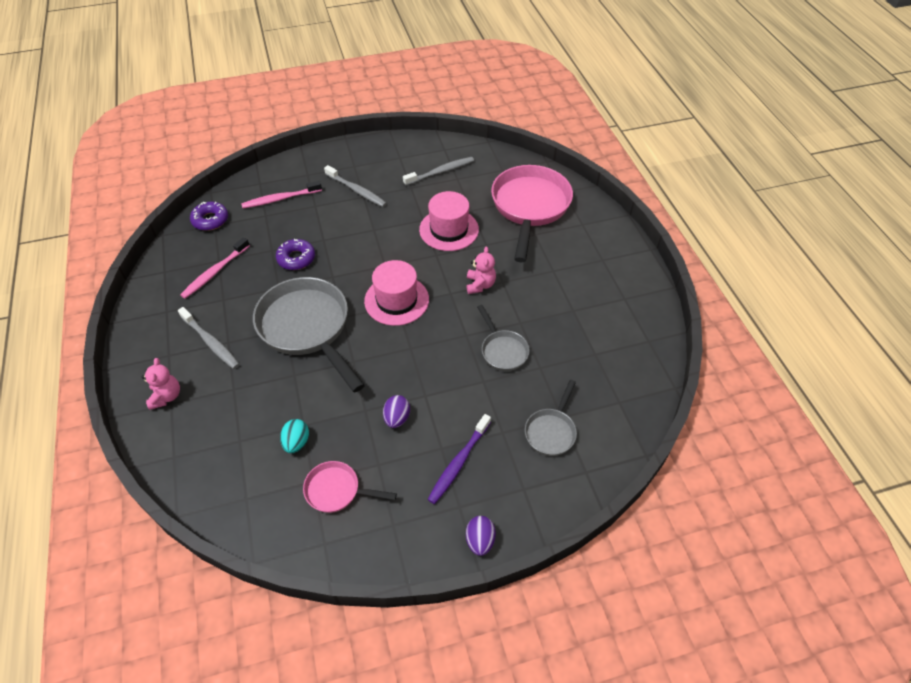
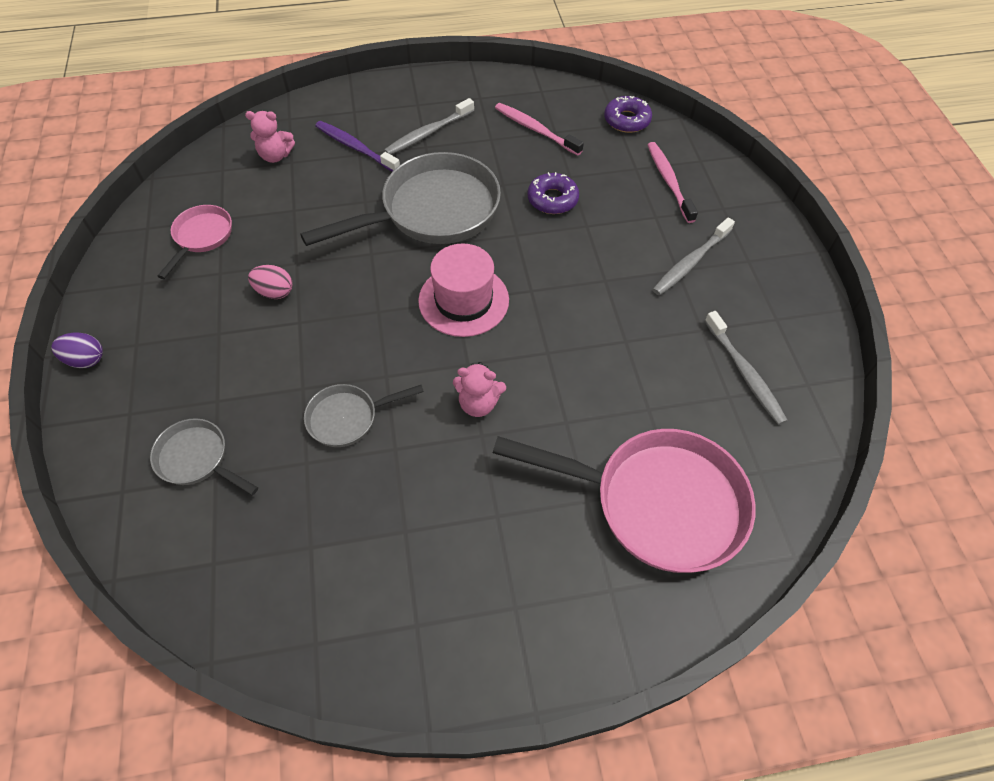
camera: 95 degrees right, 5 degrees up
(166, 396) = (363, 107): pink teddy bear -> pink teddy bear (275, 156)
(296, 442) = (273, 205): turquoise egg -> none
(397, 418) = (274, 292): purple egg -> pink egg
(449, 229) = (602, 373): pink hat -> none
(458, 462) = (191, 348): purple toothbrush -> purple toothbrush (355, 147)

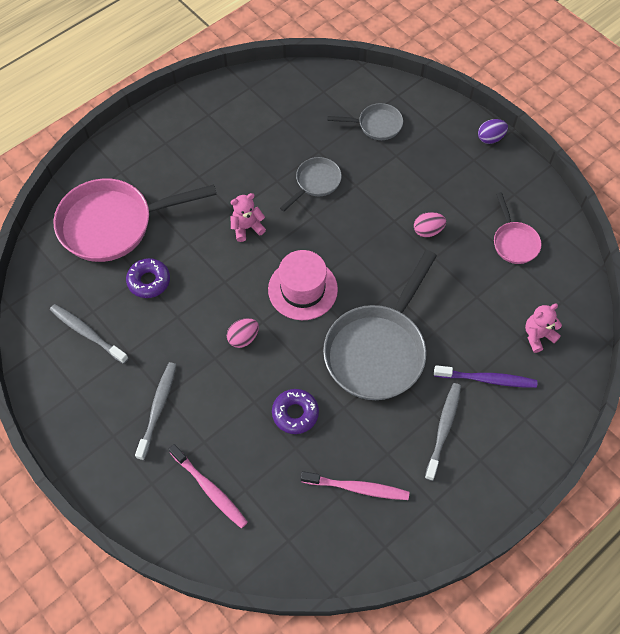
camera: 150 degrees right, 5 degrees up
(562, 284) = (243, 338): none -> pink egg
(627, 120) = (283, 551): purple donut -> purple donut (149, 281)

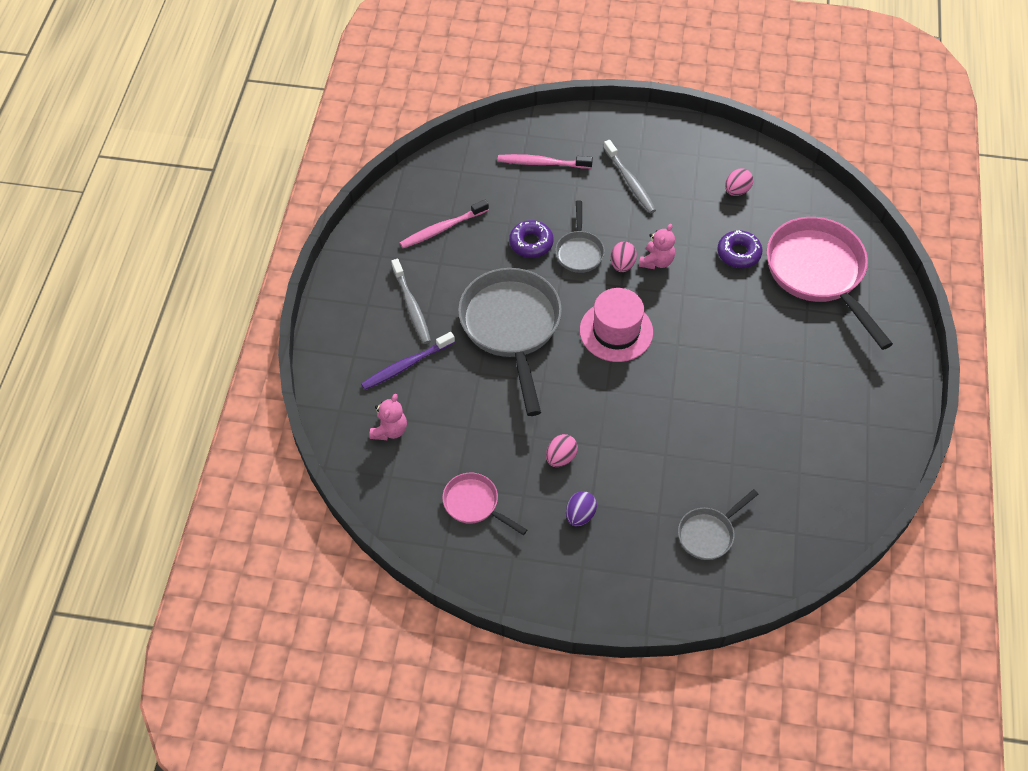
camera: 140 degrees right, 5 degrees down
(87, 333) = (737, 190): grey toothbrush -> pink egg
(114, 224) = (819, 274): pink pan -> pink pan turned 60 degrees counterclockwise
(247, 228) = (714, 347): pink teddy bear -> pink teddy bear (656, 261)
(315, 183) = (701, 430): grey pan -> grey pan (579, 251)
(490, 138) = (586, 606): purple egg -> purple egg (580, 515)

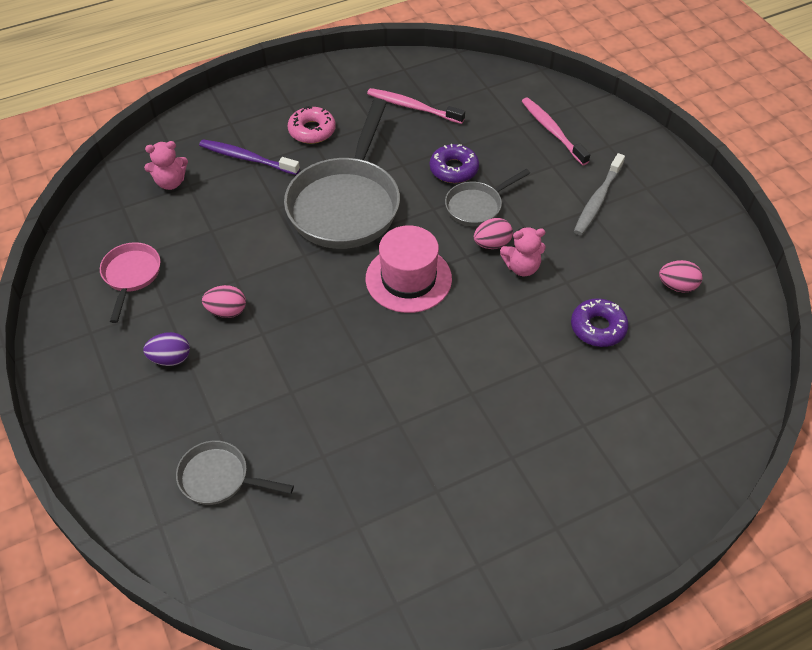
camera: 55 degrees right, 5 degrees down
(411, 306) = (312, 130): grey toothbrush -> pink donut
(511, 328) = (346, 204): grey pan -> grey pan turned 150 degrees clockwise
(819, 274) = (642, 412): pink pan -> none

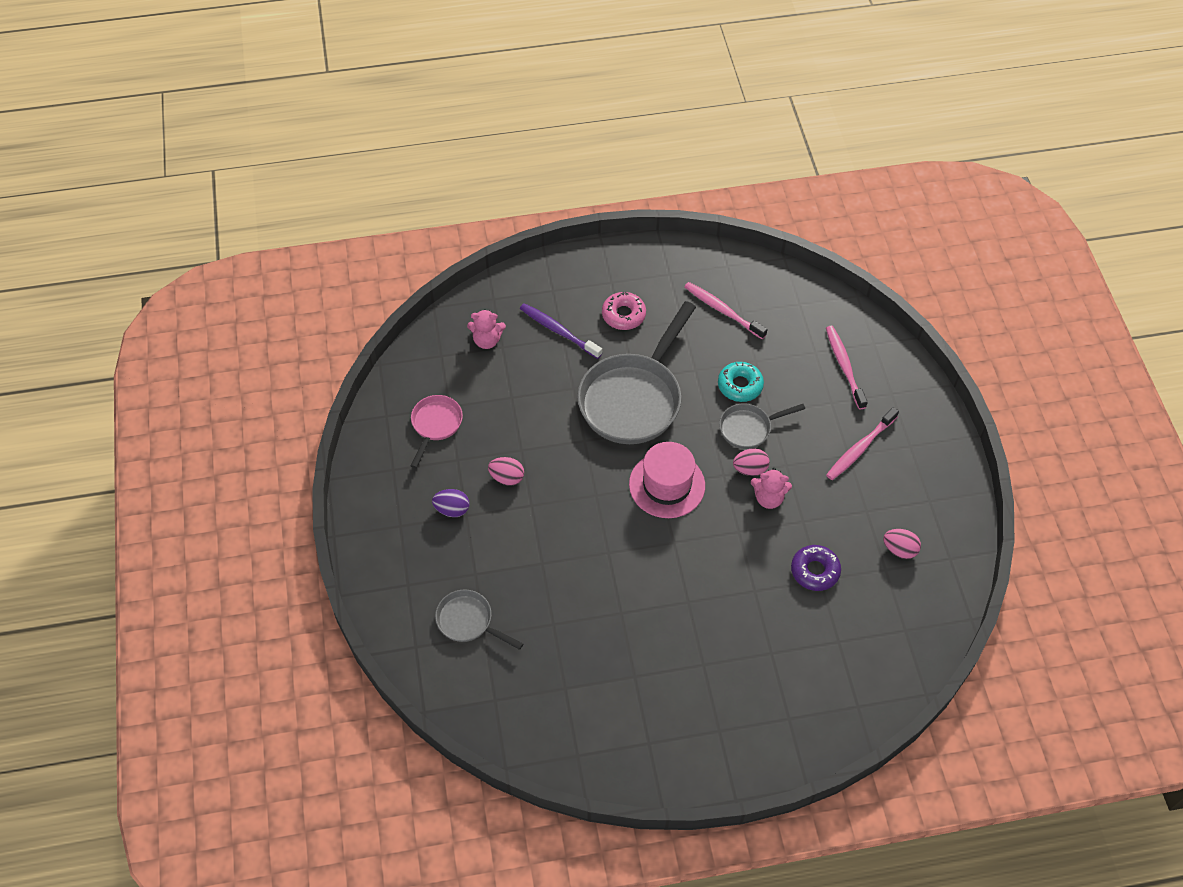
camera: 15 degrees right, 5 degrees up
(454, 169) = (740, 385): purple donut -> turquoise donut
(597, 200) = (860, 448): grey toothbrush -> pink toothbrush

